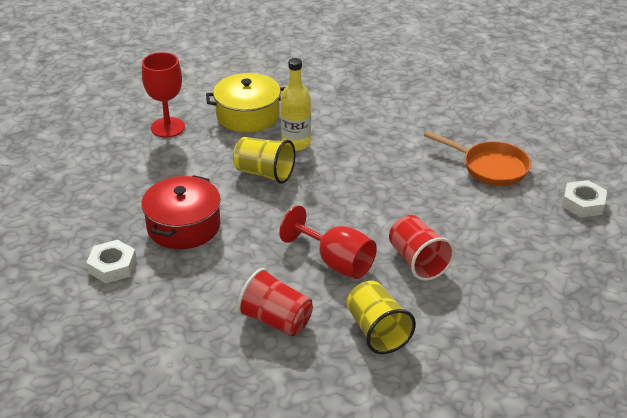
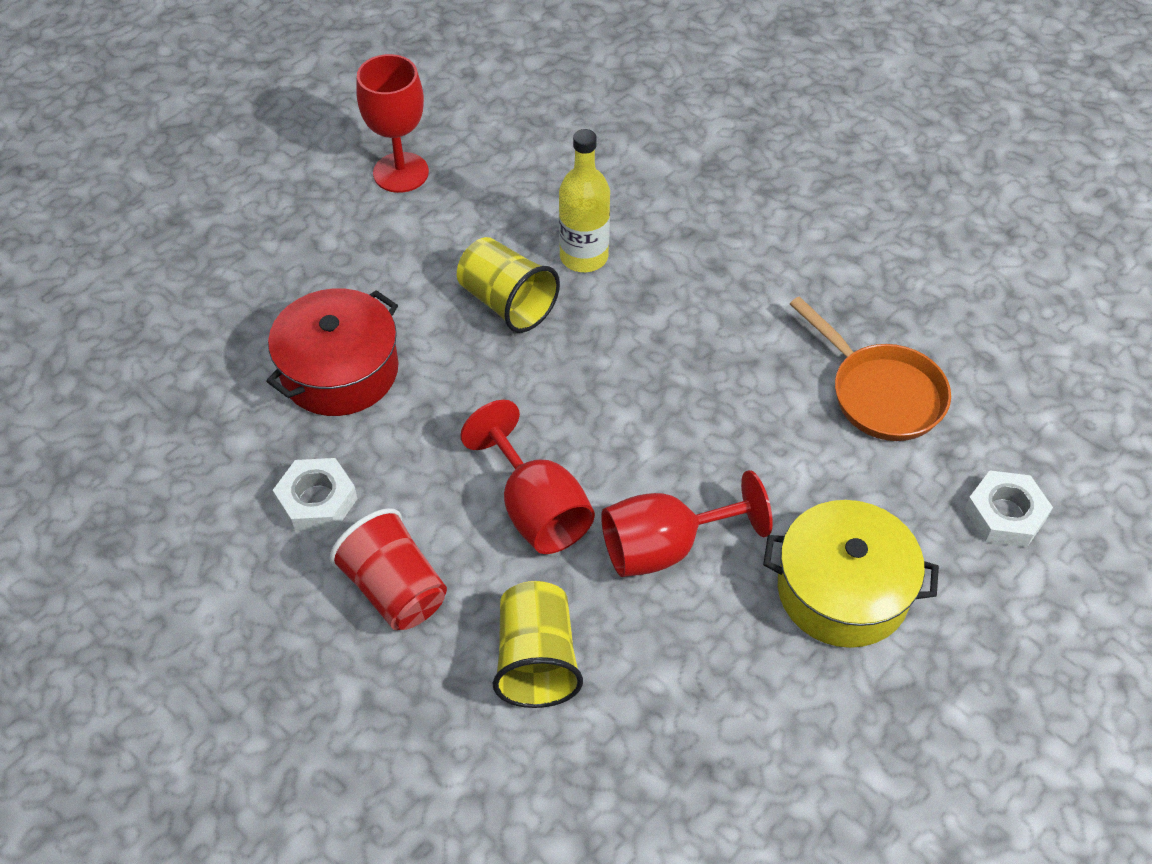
camera: 20 degrees right, 15 degrees up
(112, 266) = (206, 415): white nut -> white nut (317, 500)
(248, 115) = (534, 180): yellow pot -> yellow pot (842, 590)
(417, 261) = (665, 547): red cup -> red goblet

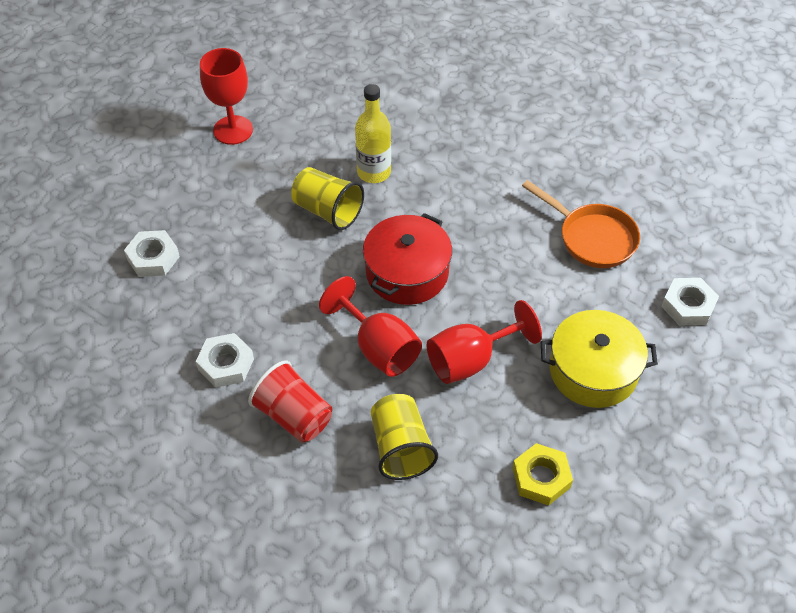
camera: 10 degrees left, 0 degrees up
(251, 336) = (153, 258): none -> white nut
(340, 371) = (221, 273): red pot -> red pot (407, 272)
(732, 738) = (541, 478): none -> yellow nut

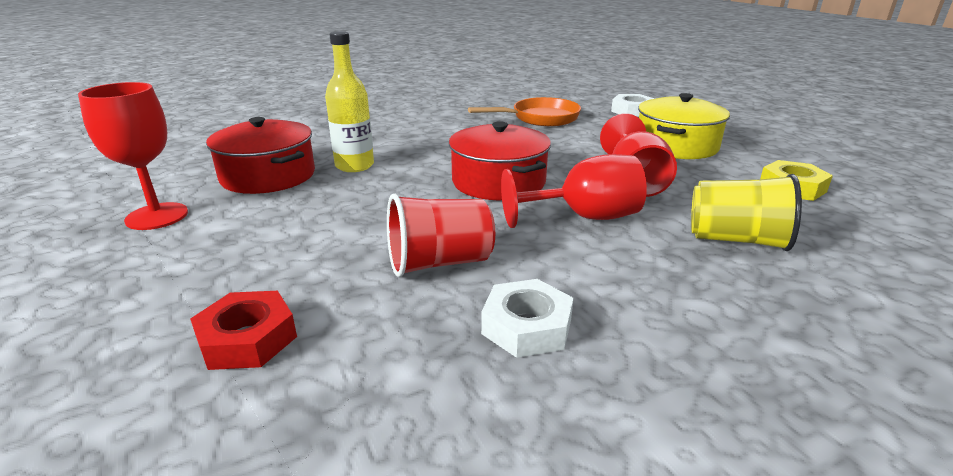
camera: 60 degrees left, 25 degrees down
(153, 258) = (247, 339): white nut -> red nut
(294, 416) = (656, 295): red cup -> red cup (439, 263)
(322, 138) = (268, 176): none -> red pot
(327, 211) = (366, 196): yellow cup -> none

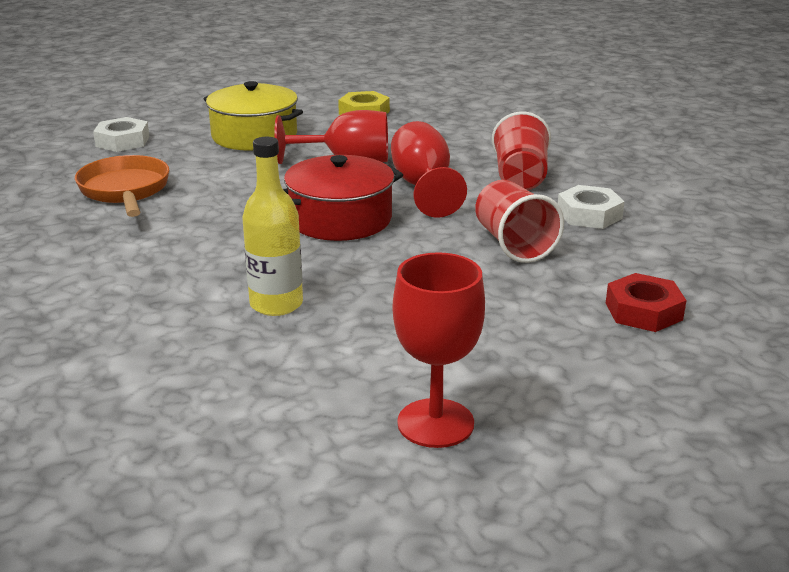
camera: 90 degrees left, 0 degrees up
(268, 176) = (303, 364): red pot -> none
(640, 279) = (520, 177): none -> red cup
(736, 240) = (458, 143): yellow cup -> none

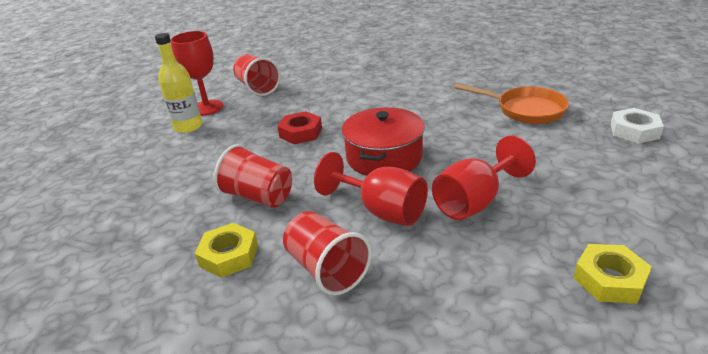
camera: 140 degrees right, 5 degrees up
(254, 136) = (592, 186): yellow pot -> none
(276, 304) = (329, 108): yellow bottle -> yellow bottle (188, 127)
(293, 421) = (257, 88): none -> red cup
(589, 215) = (229, 255): white nut -> yellow nut
(643, 311) = (143, 192): red nut -> red nut (301, 133)

